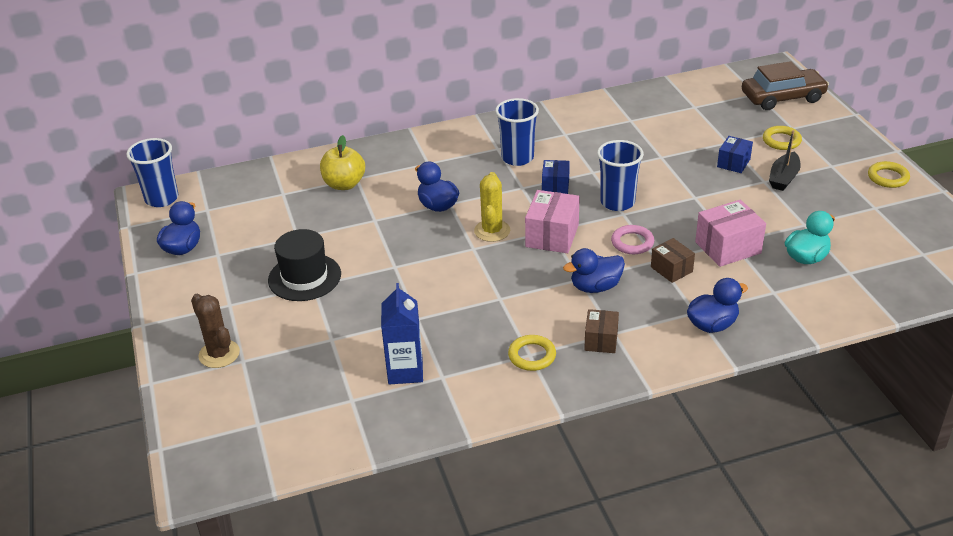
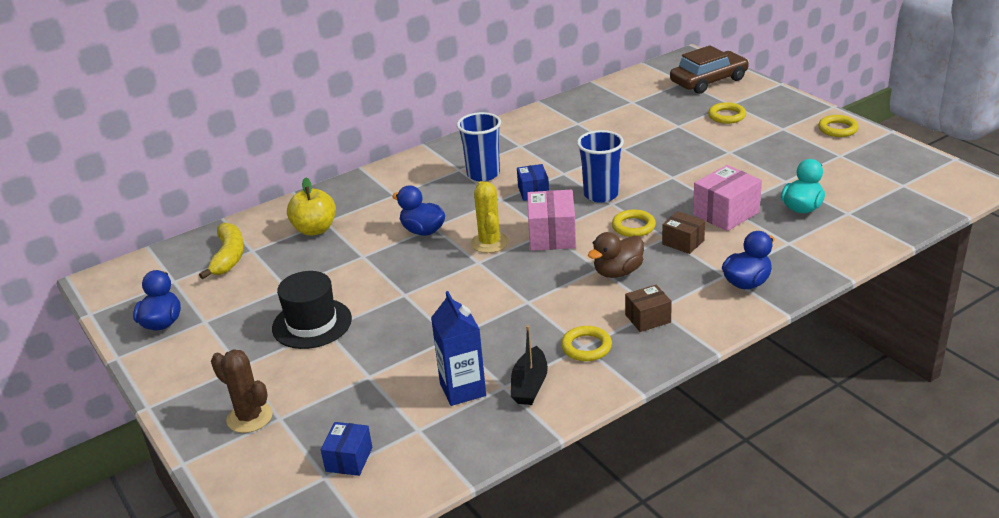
camera: 15 degrees left, 5 degrees down
(162, 199) = (117, 280): blue cup -> none
(261, 196) = (229, 257): none -> yellow banana
(595, 287) = (617, 272): blue duck -> brown duck
(601, 340) = (648, 318): brown box -> brown box turned 75 degrees clockwise
(632, 242) = (633, 226): pink ring -> yellow ring
(733, 163) = (693, 142): blue box -> blue box (349, 459)
(783, 178) = (745, 146): black boat -> black boat (530, 385)

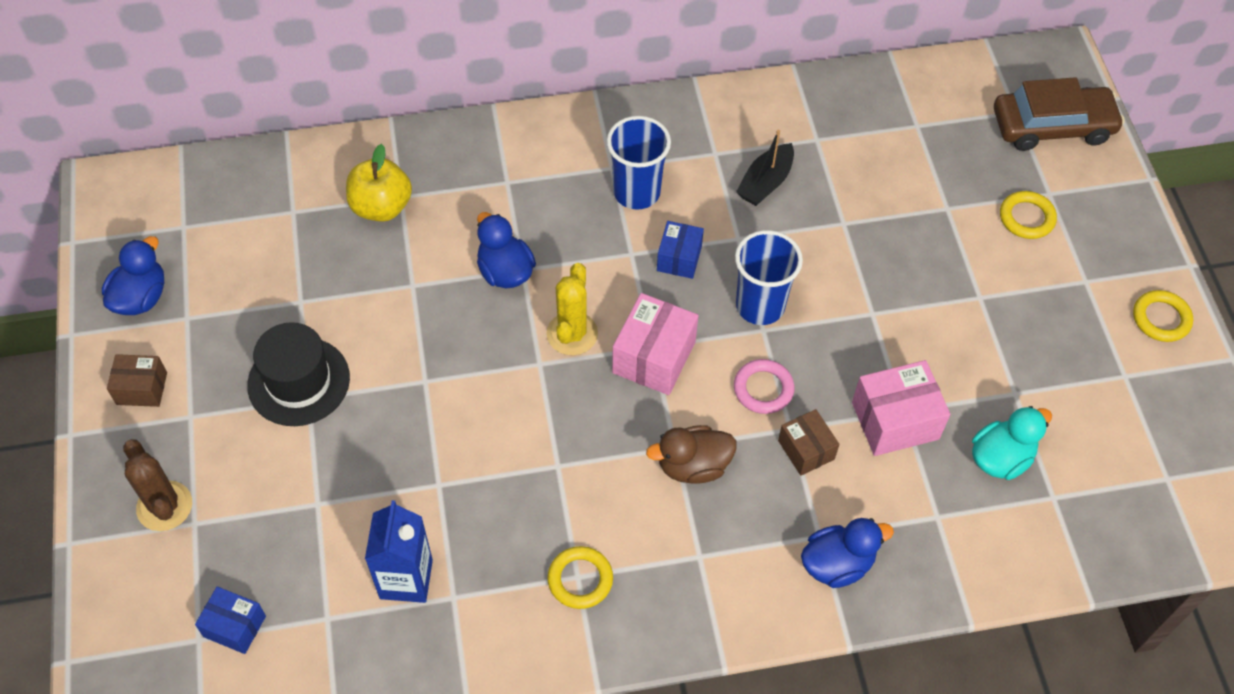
camera: 20 degrees right, 25 degrees up
(229, 257) = (261, 211): yellow banana -> none
(349, 459) = (234, 626): blue box -> blue box turned 75 degrees clockwise
(530, 385) = (482, 610): black boat -> black boat (765, 183)
(633, 226) = (763, 389): yellow ring -> pink ring
(648, 318) = (679, 567): brown box -> brown box (142, 388)

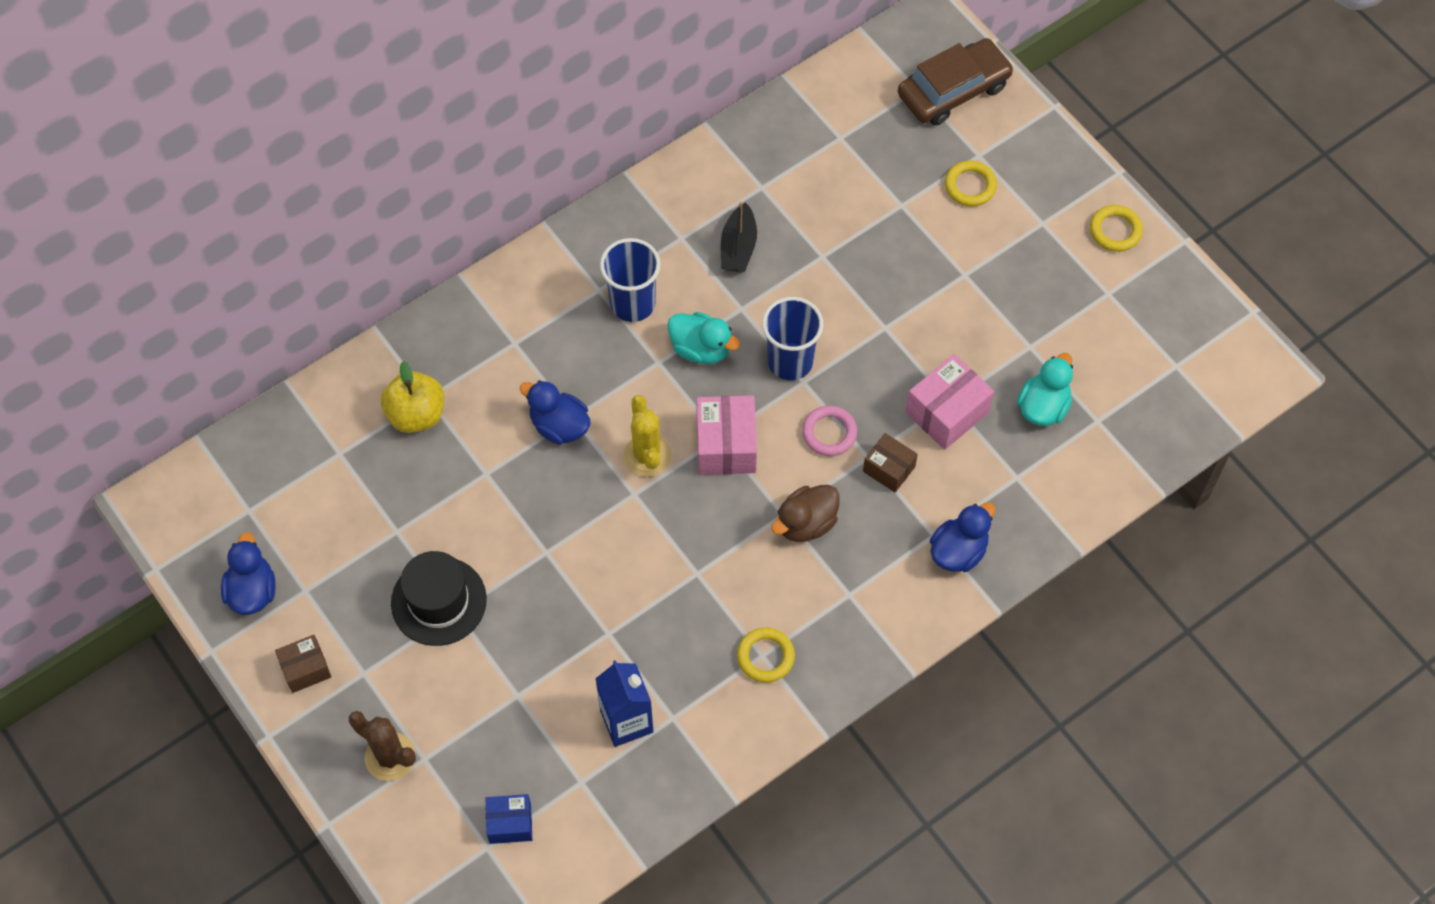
camera: 25 degrees left, 5 degrees up
(679, 258) = (701, 349): blue box -> turquoise duck

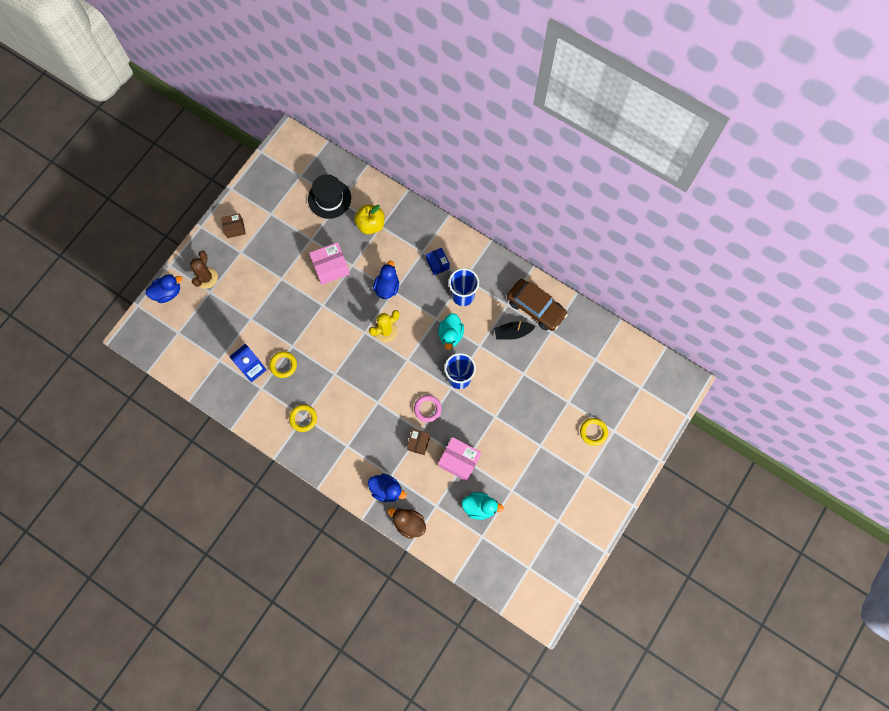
camera: 70 degrees right, 10 degrees up
(252, 591) = (263, 193): blue duck -> blue duck (167, 292)
(306, 669) = (235, 228): brown box -> brown box turned 60 degrees counterclockwise
(439, 601) = (283, 269): black hat -> black hat (329, 199)
(510, 823) = (191, 338): blue box -> blue box (437, 264)
(726, 445) = (403, 364): pink box -> pink box (331, 268)
(806, 523) = (376, 414): brown duck -> brown duck (409, 523)
(953, 90) = (647, 406): brown car -> brown car (535, 307)
(1115, 231) = (596, 514): yellow ring -> yellow ring (283, 365)

